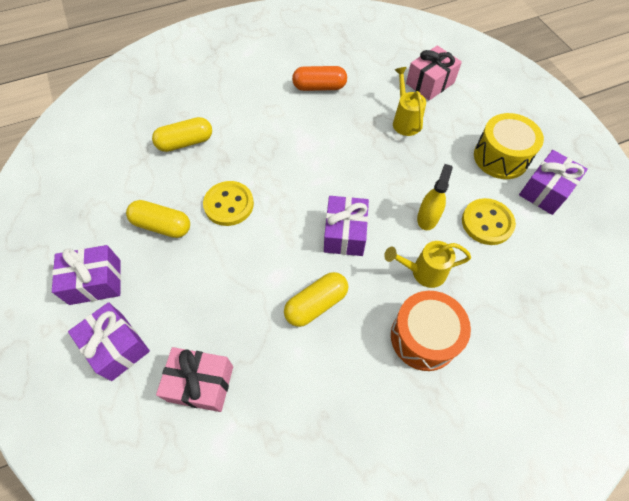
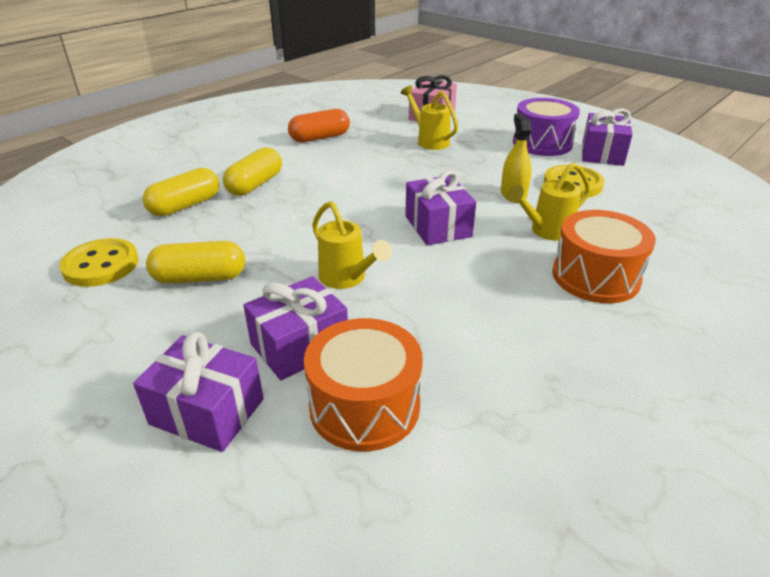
camera: 25 degrees left, 25 degrees down
(95, 282) = (128, 356): purple gift -> purple gift (299, 346)
(201, 383) = (364, 406): pink gift -> orange drum
(229, 204) = (279, 239): yellow button -> yellow button (101, 265)
(251, 265) = (347, 278): none -> yellow watering can
(316, 304) = (454, 287): yellow capsule -> yellow capsule (255, 185)
(500, 157) = (542, 143): yellow drum -> purple drum

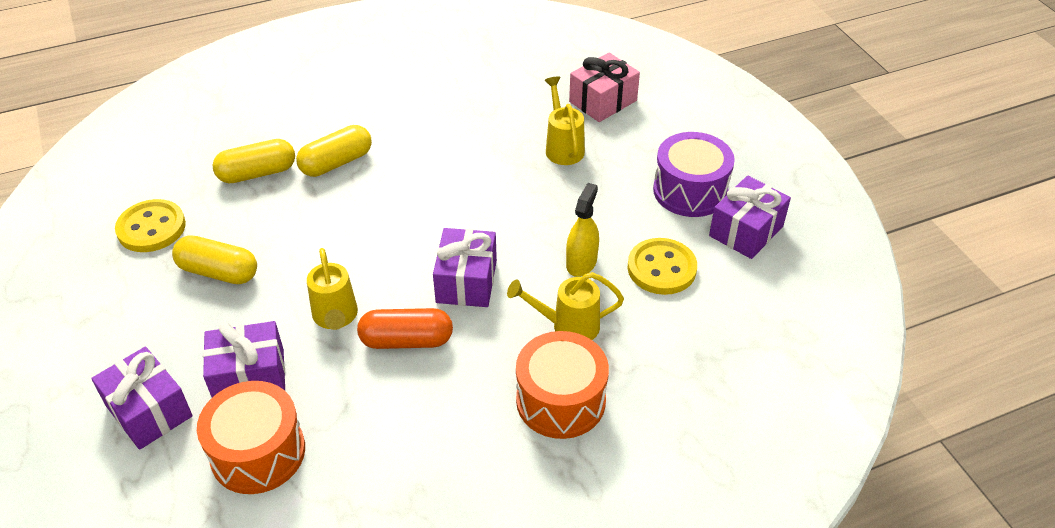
camera: 25 degrees right, 10 degrees up
(320, 138) = (448, 106): orange capsule -> orange capsule (406, 340)

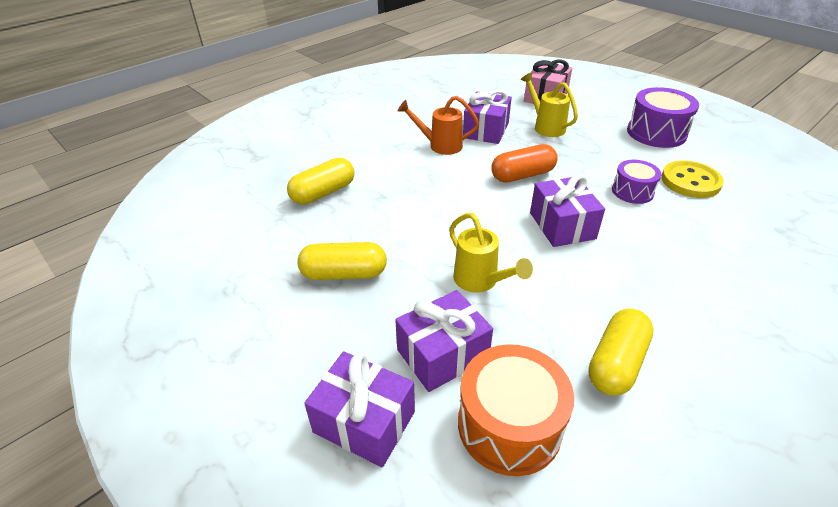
camera: 20 degrees left, 5 degrees down
(151, 228) = (253, 255): yellow button -> none
(336, 163) = (385, 171): yellow capsule -> yellow capsule (616, 363)
(406, 340) = (556, 282): orange capsule -> orange capsule (522, 175)
(420, 143) = (440, 146): none -> orange watering can
(560, 400) = (721, 291): orange drum -> none
(568, 326) = (668, 235): yellow watering can -> none
(581, 262) = (632, 191): yellow spray bottle -> purple drum
(746, 231) = (717, 147): purple gift -> purple gift (486, 130)

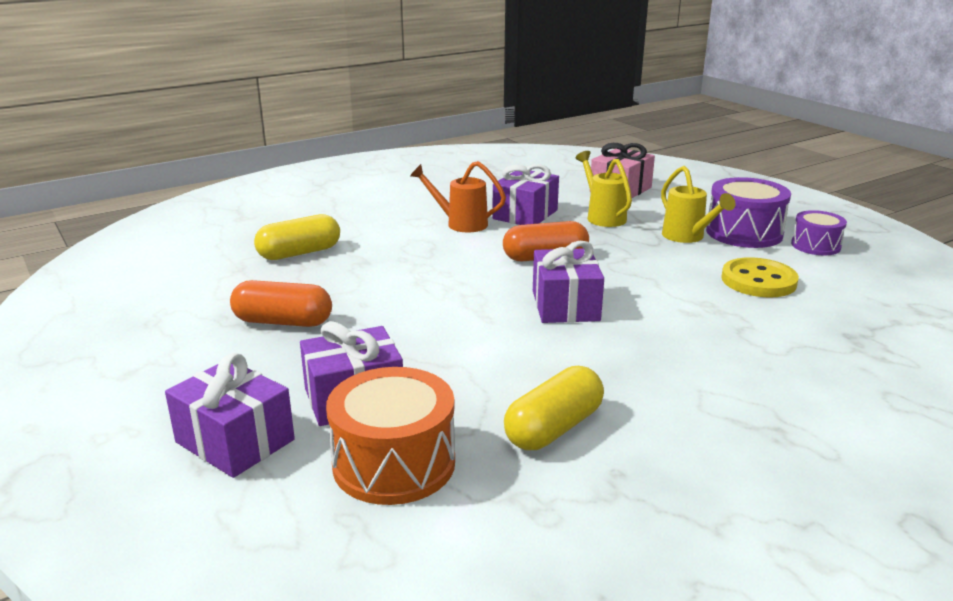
camera: 10 degrees right, 15 degrees down
(344, 274) = (283, 322): yellow capsule -> orange capsule
(480, 281) = (435, 343): yellow watering can -> yellow watering can (687, 237)
(632, 191) = (675, 283): purple drum -> purple drum (815, 246)

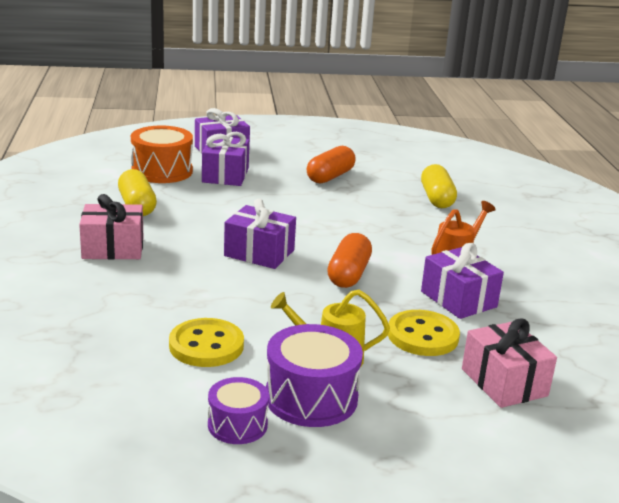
camera: 115 degrees right, 0 degrees up
(603, 217) = (422, 336): yellow watering can -> yellow button
(690, 392) = (113, 248): none -> pink gift

